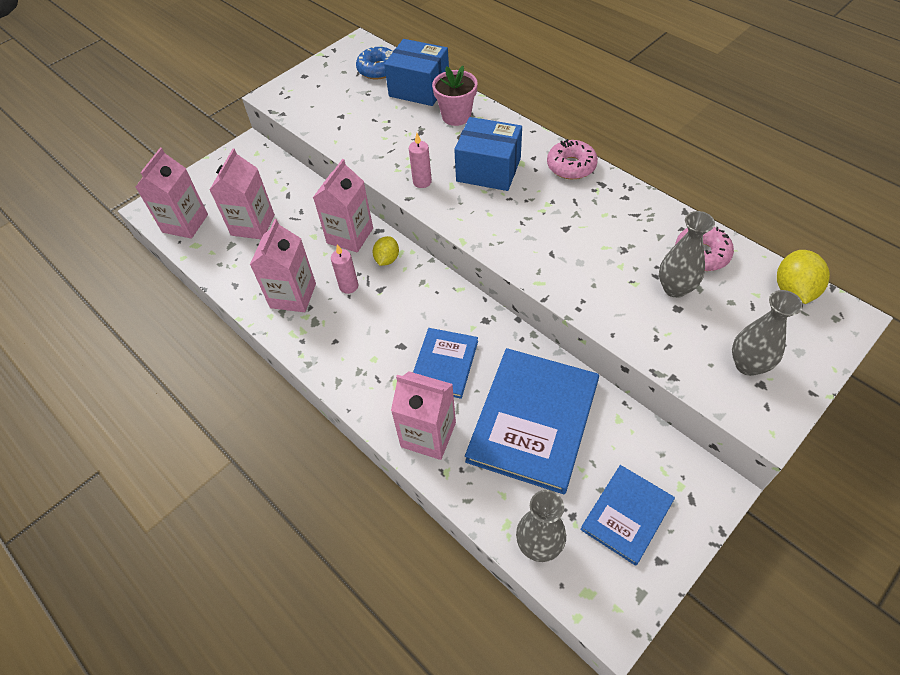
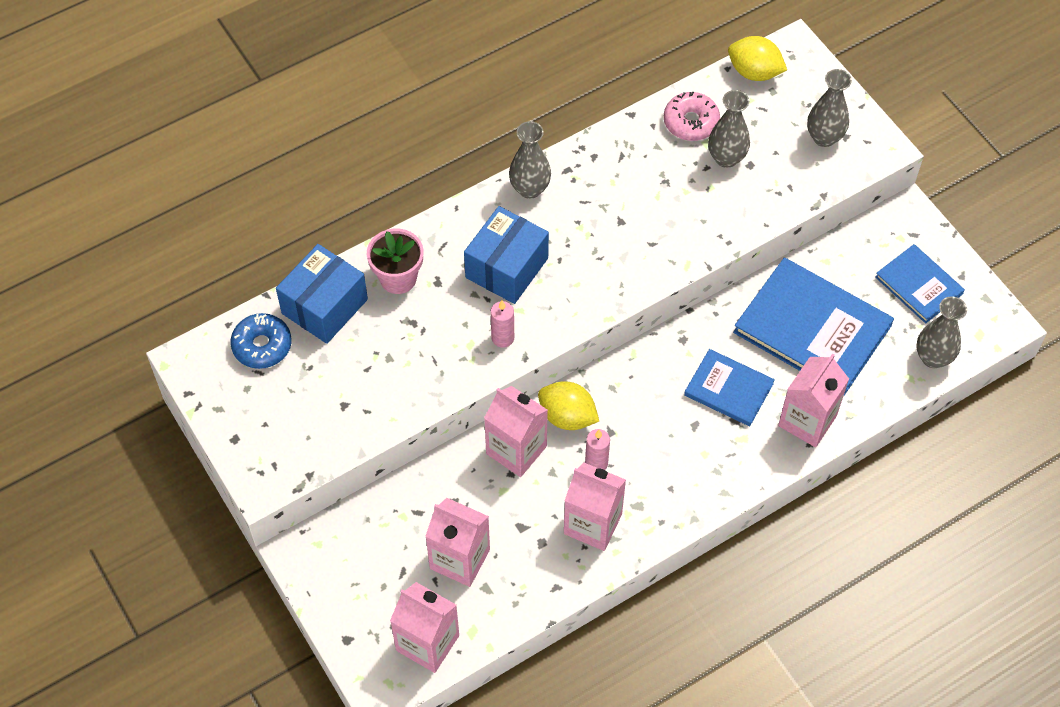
camera: 80 degrees left, 5 degrees up
(387, 259) = (567, 416): yellow lemon -> yellow lemon, size x1.53
(571, 166) = (530, 189): pink donut -> grey vase

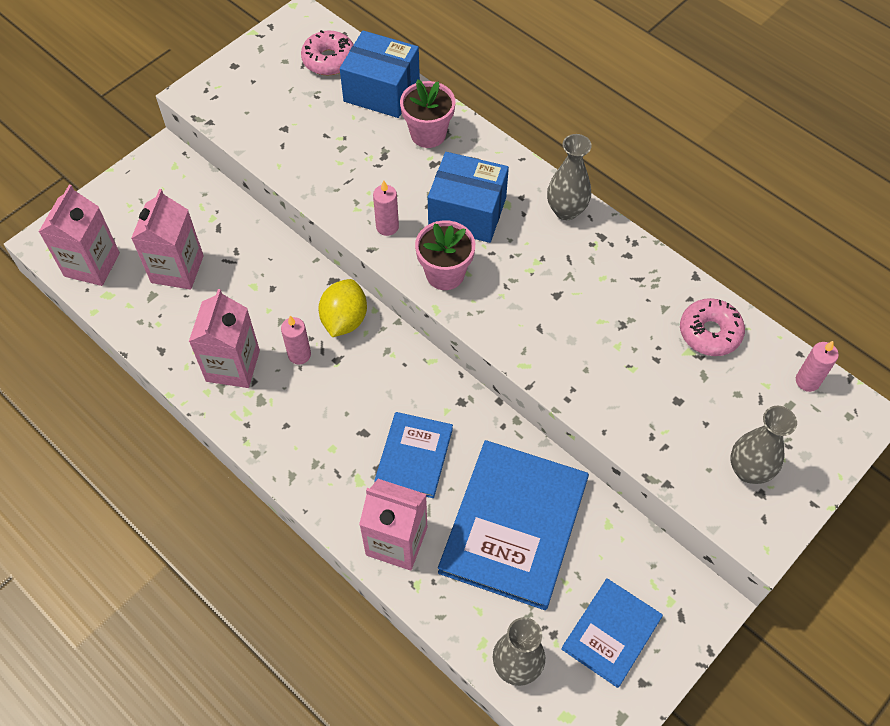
camera: 75 degrees right, 0 degrees up
(262, 346) = (329, 60): blue donut -> pink donut
(516, 450) = (298, 287): pink carton -> none
(572, 302) = (445, 274): none -> pink flower pot
(726, 158) = (677, 375): grey vase -> none
(754, 72) = (807, 381): yellow lemon -> pink candle

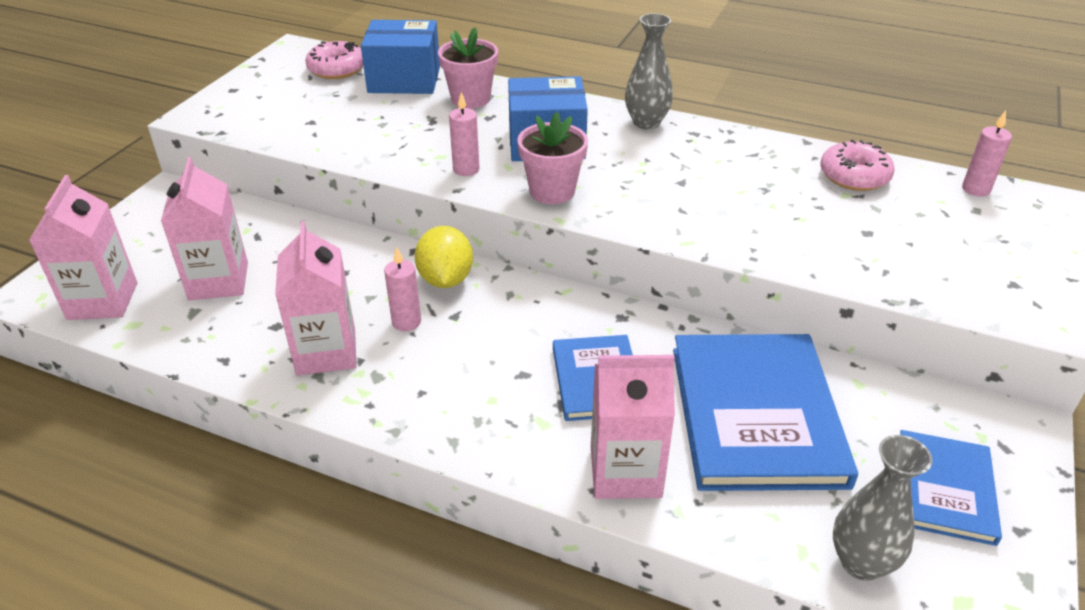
camera: 20 degrees left, 20 degrees down
(748, 470) = (985, 269): grey vase -> none

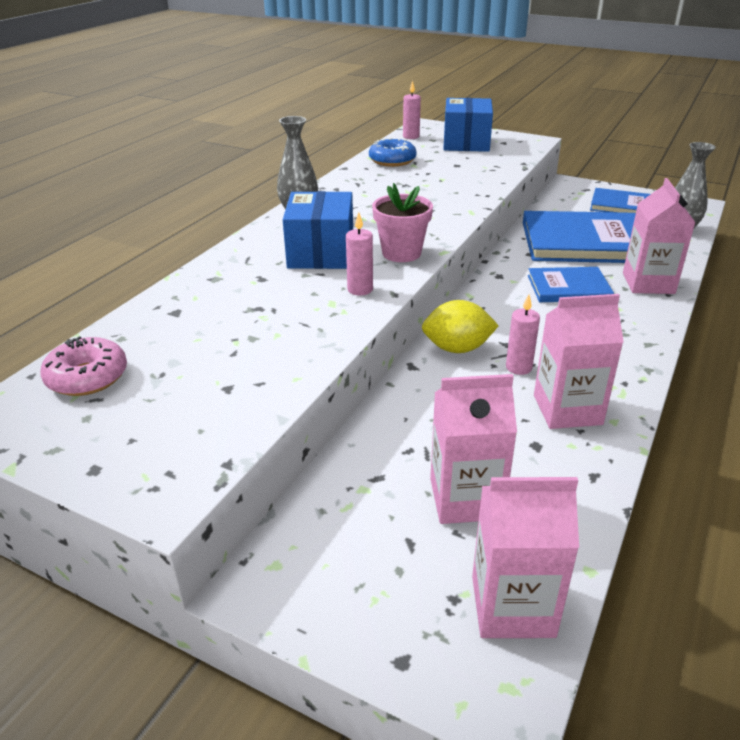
camera: 85 degrees left, 5 degrees down
(404, 79) = (149, 327): blue box -> blue box (466, 143)
(470, 99) = (218, 287): pink flower pot -> none
(854, 176) = (392, 160): pink donut -> blue donut

